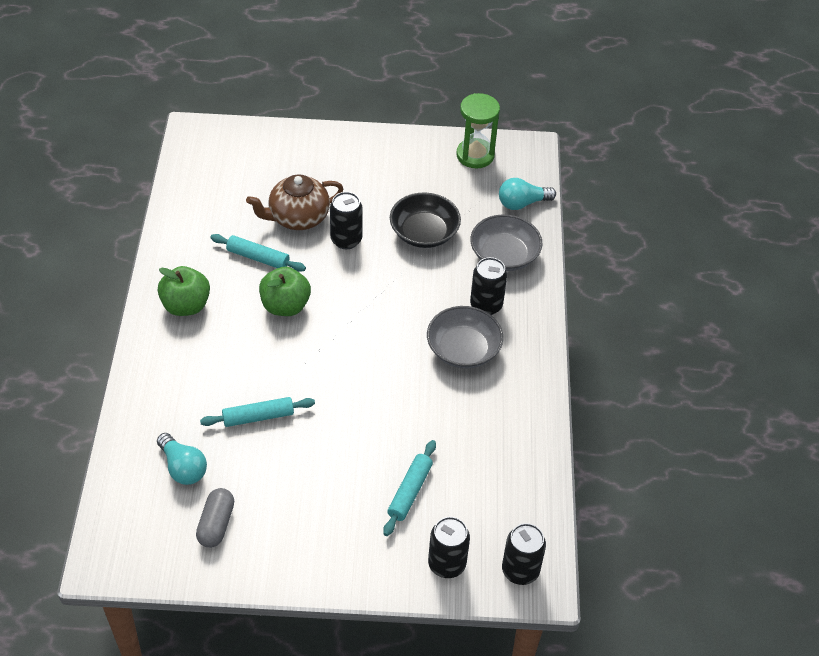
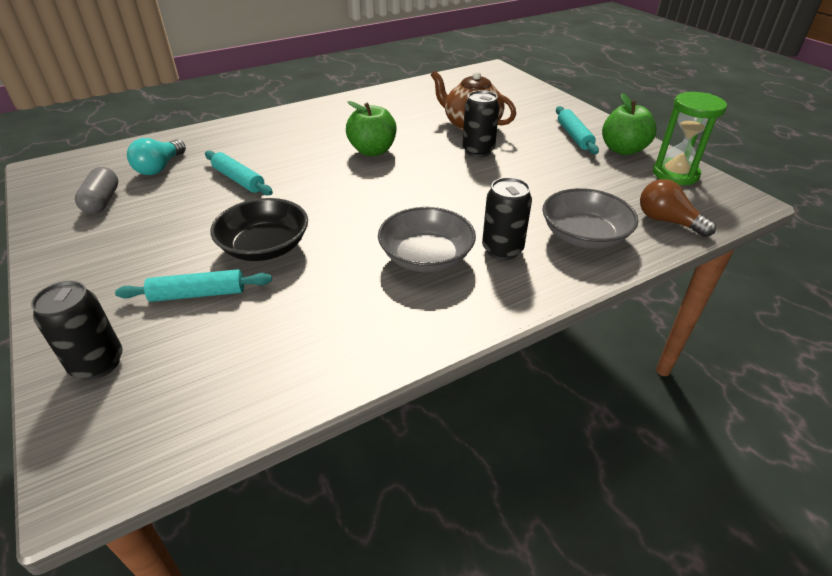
camera: 60 degrees right, 10 degrees down
(186, 306) = (328, 117): green apple -> green apple (623, 150)
(216, 524) = (102, 201): grey capsule -> grey capsule turned 75 degrees counterclockwise
(258, 258) = (409, 125): turquoise rolling pin -> turquoise rolling pin (574, 136)
(424, 232) = (541, 182): black bowl -> black bowl (265, 247)
(520, 571) = (107, 441): black can -> none
(522, 203) = (667, 221): turquoise light bulb -> brown light bulb

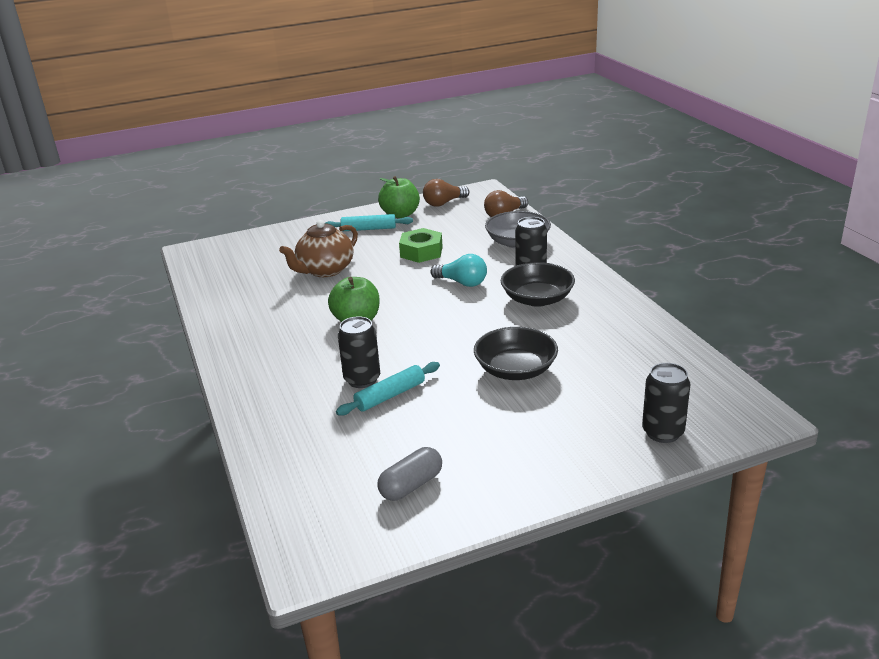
camera: 80 degrees left, 10 degrees down
(102, 201) = (411, 485): grey capsule -> grey capsule turned 45 degrees counterclockwise
(160, 167) = (341, 455): turquoise light bulb -> turquoise light bulb (462, 283)
(198, 294) = (579, 396): turquoise rolling pin -> none
(426, 257) = (537, 299): grey bowl -> black bowl
(478, 151) = (378, 270): black can -> black can (362, 379)
(529, 170) = (421, 252): none -> green nut
(675, 174) = (444, 203): green hourglass -> brown light bulb

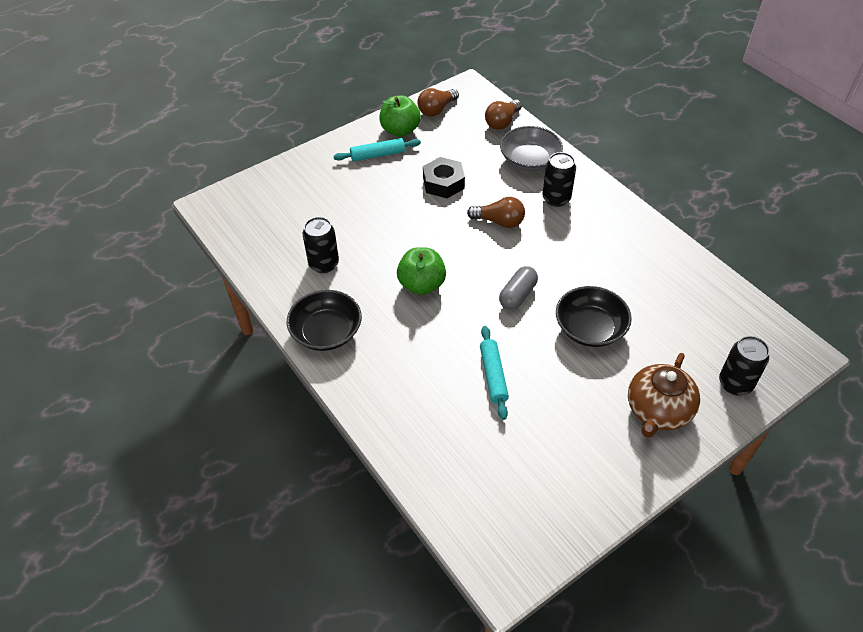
camera: 15 degrees left, 20 degrees up
(325, 270) = (360, 219): brown teapot -> brown teapot (657, 411)
(362, 379) = (459, 360): black can -> black can (324, 264)
(390, 395) = (493, 376): turquoise rolling pin -> turquoise rolling pin turned 45 degrees counterclockwise
(411, 485) = (555, 477): grey capsule -> grey capsule (517, 295)
(421, 252) = (443, 183): green nut -> black nut
(462, 283) = (499, 222): turquoise light bulb -> brown light bulb
(537, 299) = (575, 236): black bowl -> black bowl (326, 332)

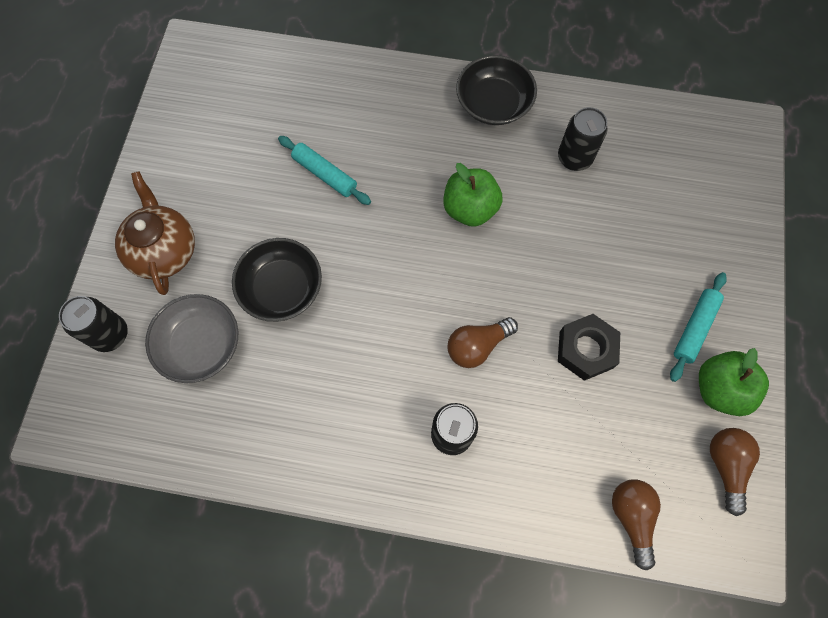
camera: 135 degrees right, 20 degrees up
(517, 295) = (376, 270): grey capsule -> none
(529, 160) = (535, 474): grey bowl -> grey bowl (200, 345)

